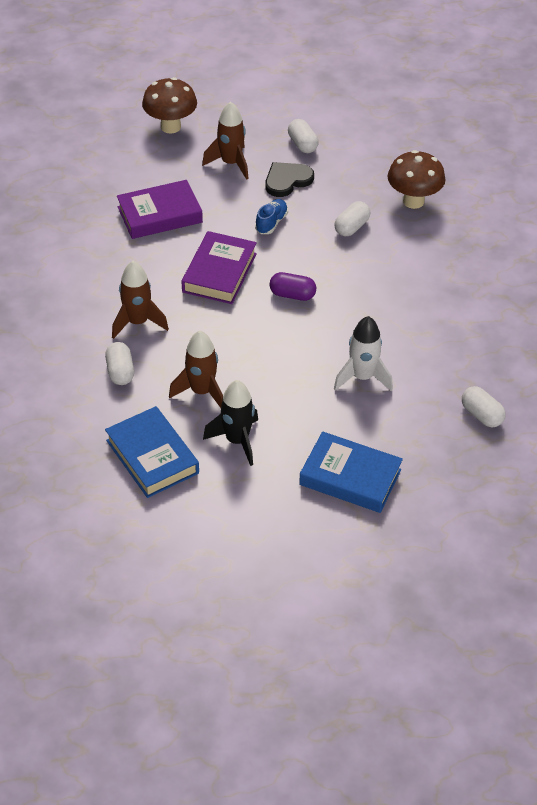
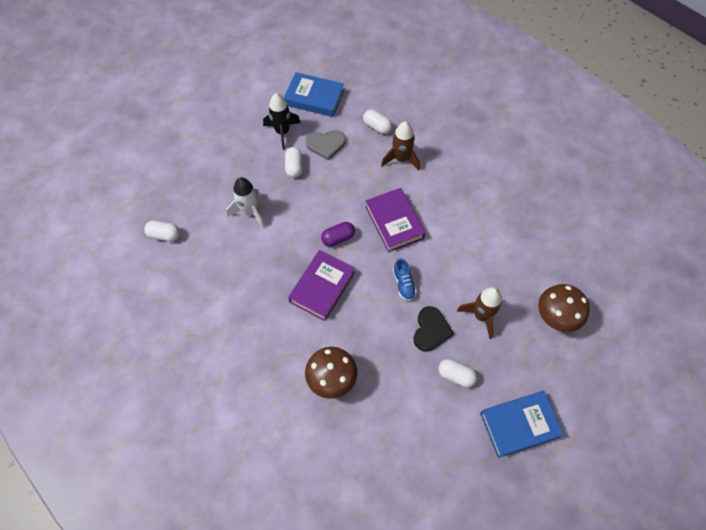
camera: 140 degrees right, 15 degrees up
(160, 215) = (473, 238): purple book -> purple book (322, 287)
(202, 392) = (326, 144): brown rocket -> grey heart
(350, 477) = (209, 151): blue book -> blue book (519, 425)
(351, 227) = (351, 320): white capsule -> white capsule (294, 167)

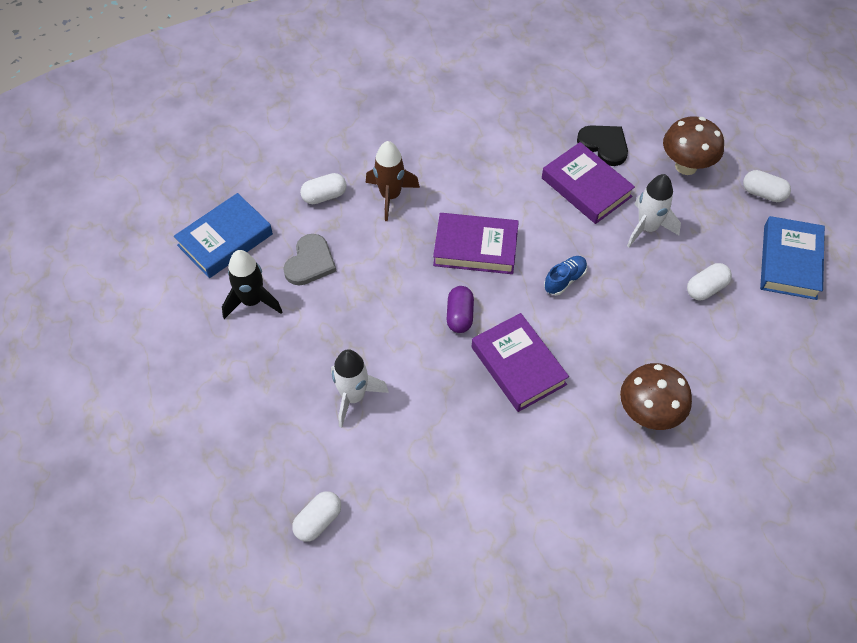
camera: 60 degrees left, 5 degrees down
(294, 167) = (319, 313): white capsule -> white capsule (763, 193)
(404, 284) = (564, 280): blue shoe -> blue shoe turned 60 degrees counterclockwise
(431, 330) = (638, 283): black heart -> black heart (604, 145)
(481, 316) = (647, 228): brown rocket -> white rocket
(488, 263) = (586, 187): none -> purple book

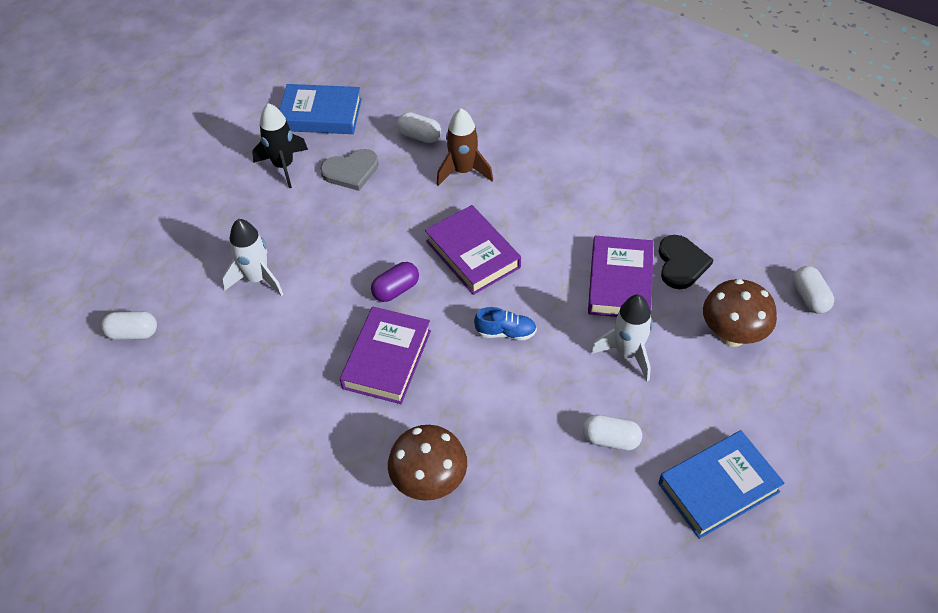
camera: 50 degrees right, 5 degrees down
(763, 193) = (774, 414): white capsule -> white capsule (809, 297)

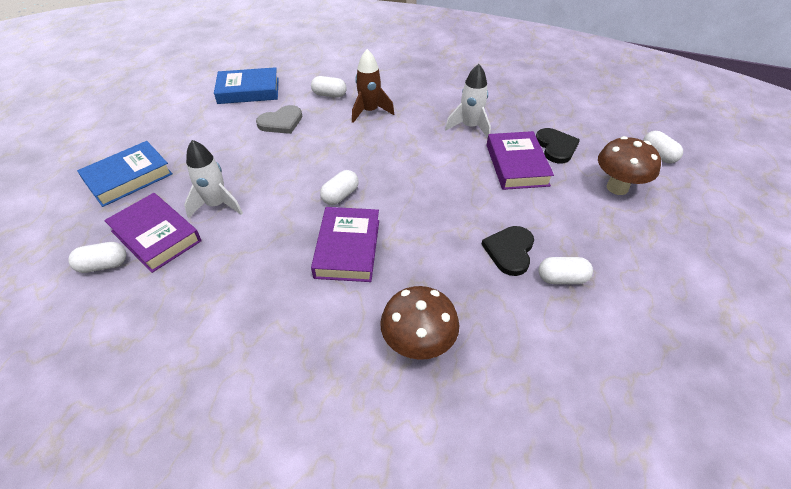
camera: 15 degrees left, 5 degrees down
(283, 166) = (225, 125): black rocket -> none
(396, 290) = (340, 195): purple capsule -> white capsule
(472, 254) = (395, 162): purple book -> purple book (156, 236)
(506, 332) = (442, 212): blue shoe -> none
(565, 395) = (510, 251): none -> black heart
(627, 353) = (545, 212): white rocket -> white rocket (470, 127)
(718, 487) = (667, 300): blue book -> blue book (128, 178)

